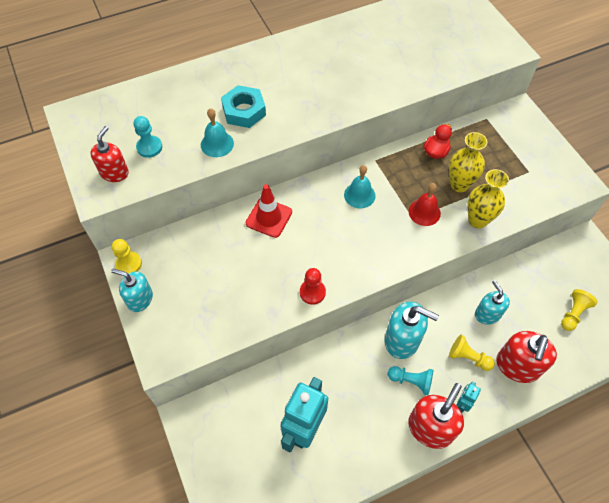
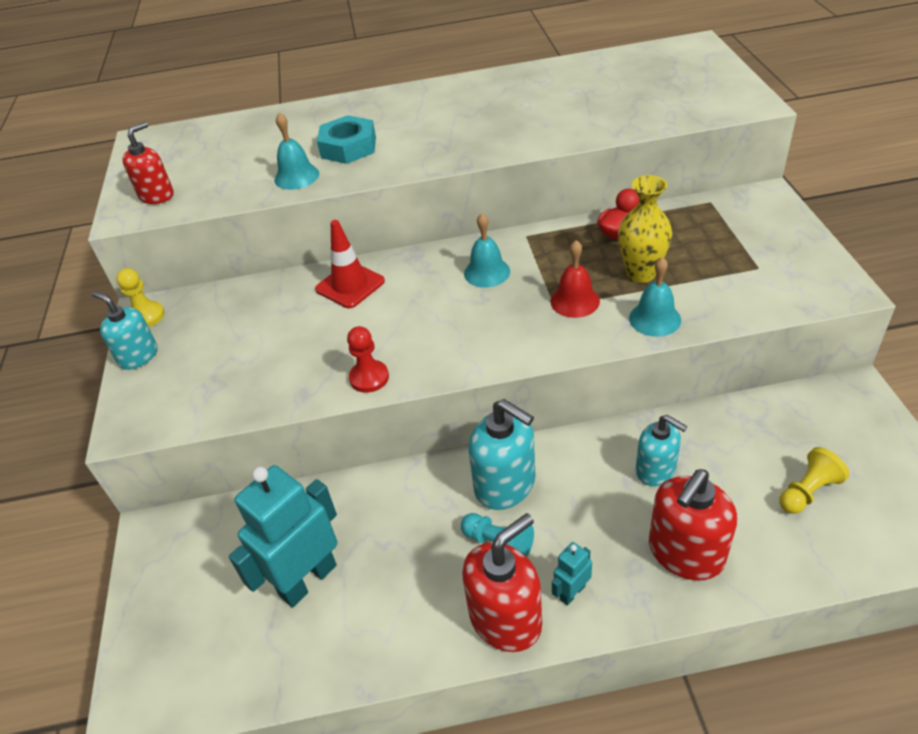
camera: 20 degrees right, 15 degrees down
(149, 147) = (213, 174): turquoise pawn -> none
(468, 357) = (604, 526): yellow pawn -> none
(477, 220) = (655, 319): yellow vase -> turquoise bell
(487, 314) = (656, 470): turquoise soap dispenser -> turquoise soap dispenser turned 135 degrees clockwise

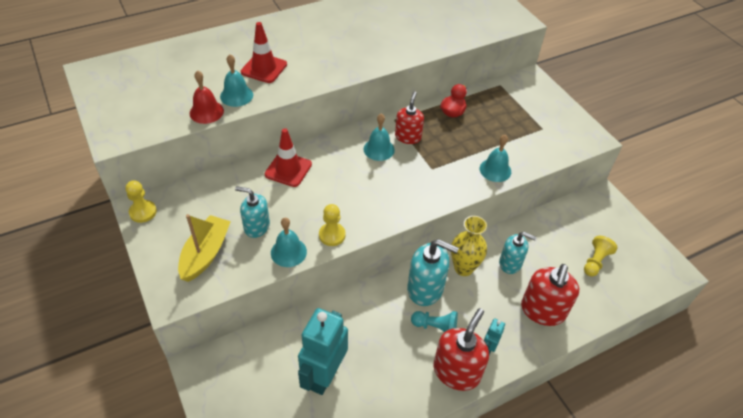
camera: 25 degrees left, 5 degrees up
(138, 356) = (153, 244): turquoise soap dispenser -> turquoise soap dispenser (256, 226)
(157, 195) = (132, 120): red soap dispenser -> red soap dispenser (408, 137)
(194, 378) = (205, 254): none -> yellow boat
(300, 391) = (288, 252): none -> turquoise bell
(348, 147) = (264, 68): turquoise nut -> red traffic cone
(369, 378) = (332, 235): red pawn -> yellow pawn
(575, 301) = (443, 163): red bell -> red bell (206, 112)
(641, 273) = (476, 140): yellow vase -> yellow vase (463, 268)

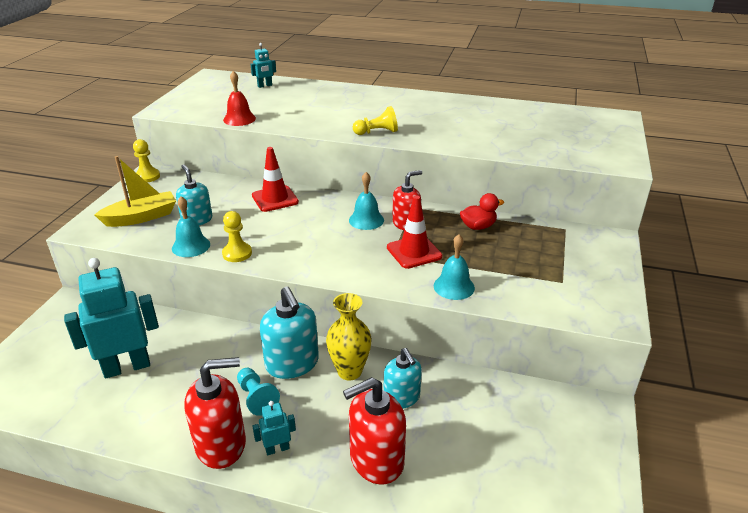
camera: 45 degrees right, 15 degrees down
(166, 60) = (265, 86): none -> turquoise robot
(236, 95) = (275, 118): turquoise bell -> none
(264, 68) = (321, 112): red traffic cone -> red traffic cone (414, 252)
(595, 261) = (504, 460): yellow pawn -> yellow pawn (377, 132)

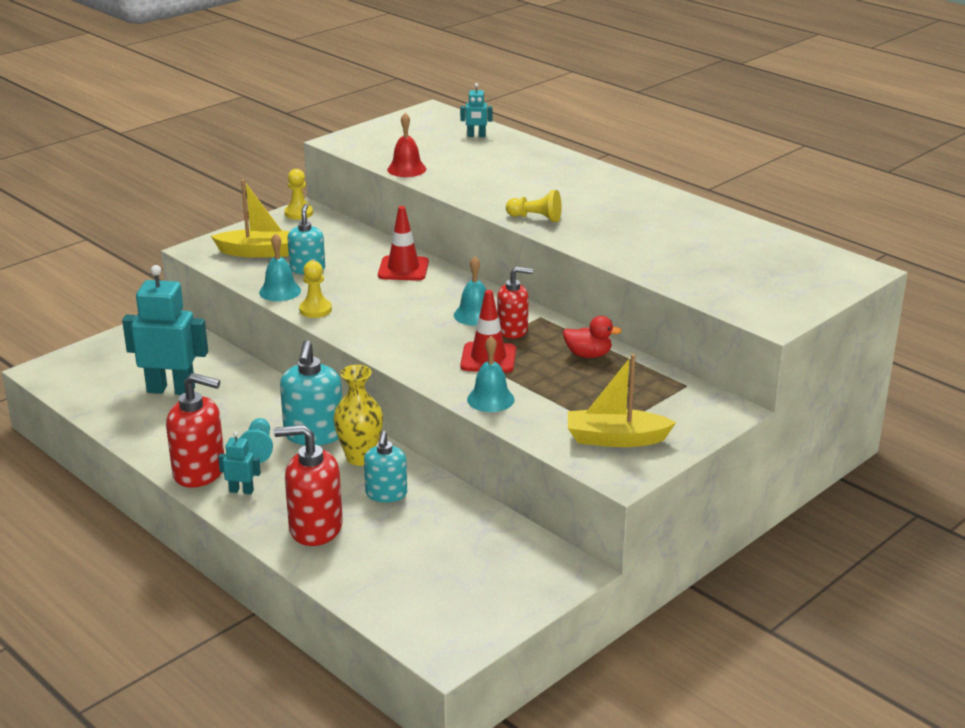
camera: 30 degrees right, 5 degrees down
(575, 288) = (615, 439): none -> yellow boat

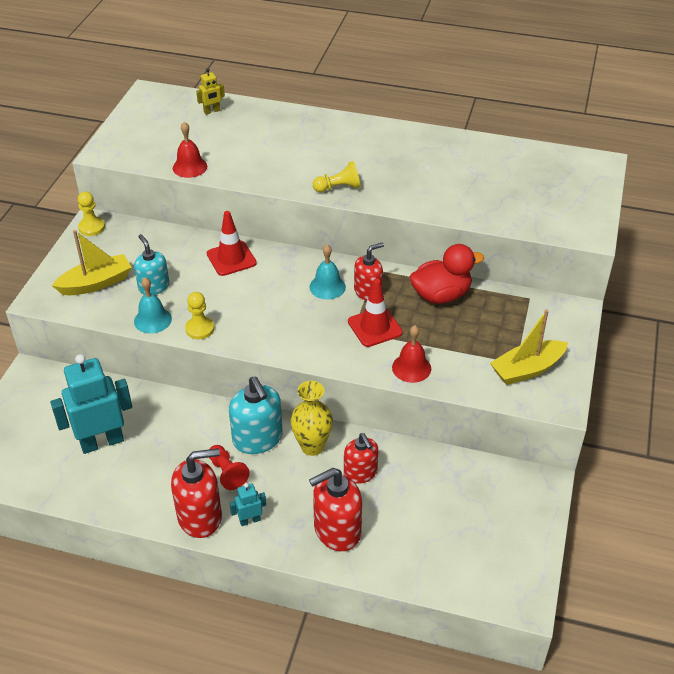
camera: 30 degrees left, 15 degrees up
(258, 449) = (227, 473): turquoise pawn -> red pawn
(386, 494) = (360, 473): turquoise soap dispenser -> red soap dispenser
(476, 136) = (212, 111): turquoise robot -> yellow robot
(490, 399) = (411, 368): turquoise bell -> red bell
(588, 355) = (441, 295): red duck -> red duck, size x1.62

